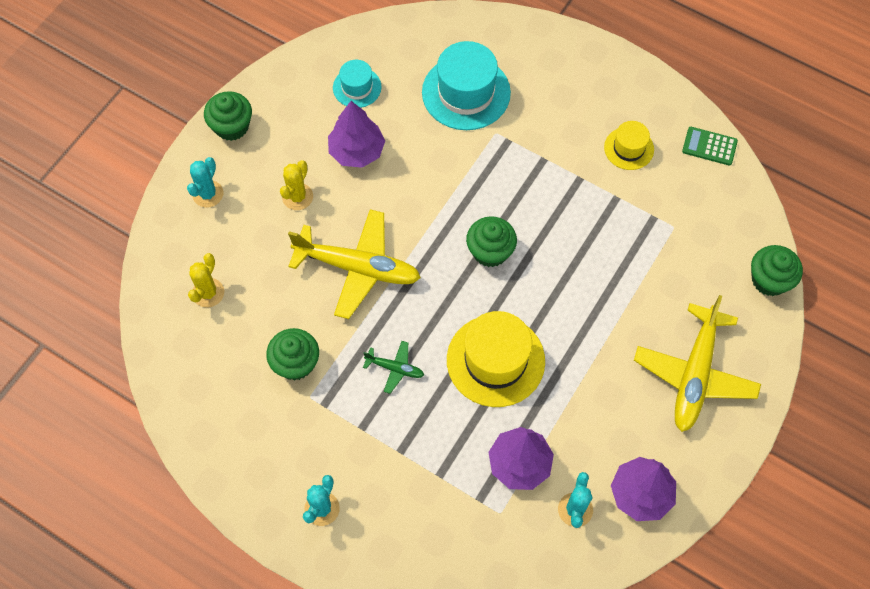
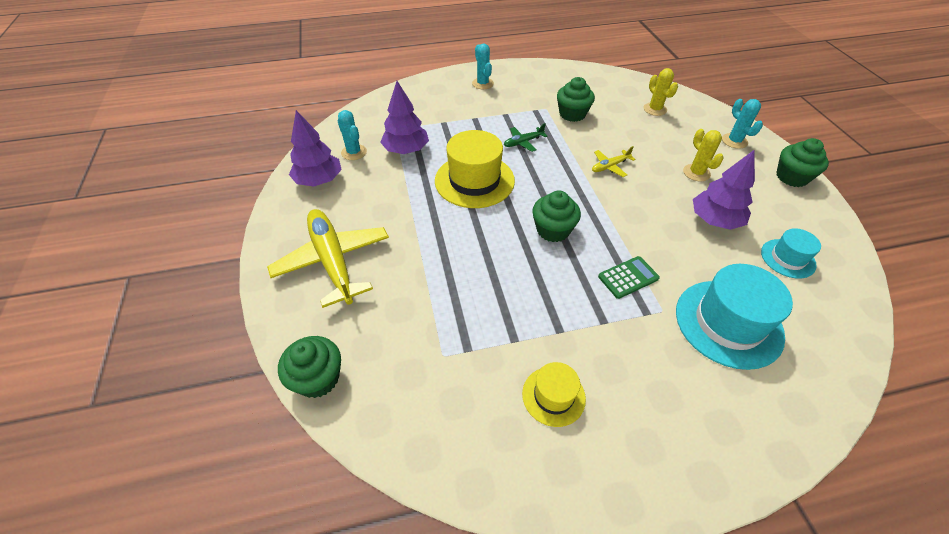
camera: 135 degrees right, 15 degrees down
(357, 268) = (610, 166): yellow plane -> yellow plane, size x0.45
(709, 146) = (484, 474): green calculator -> green calculator (628, 277)

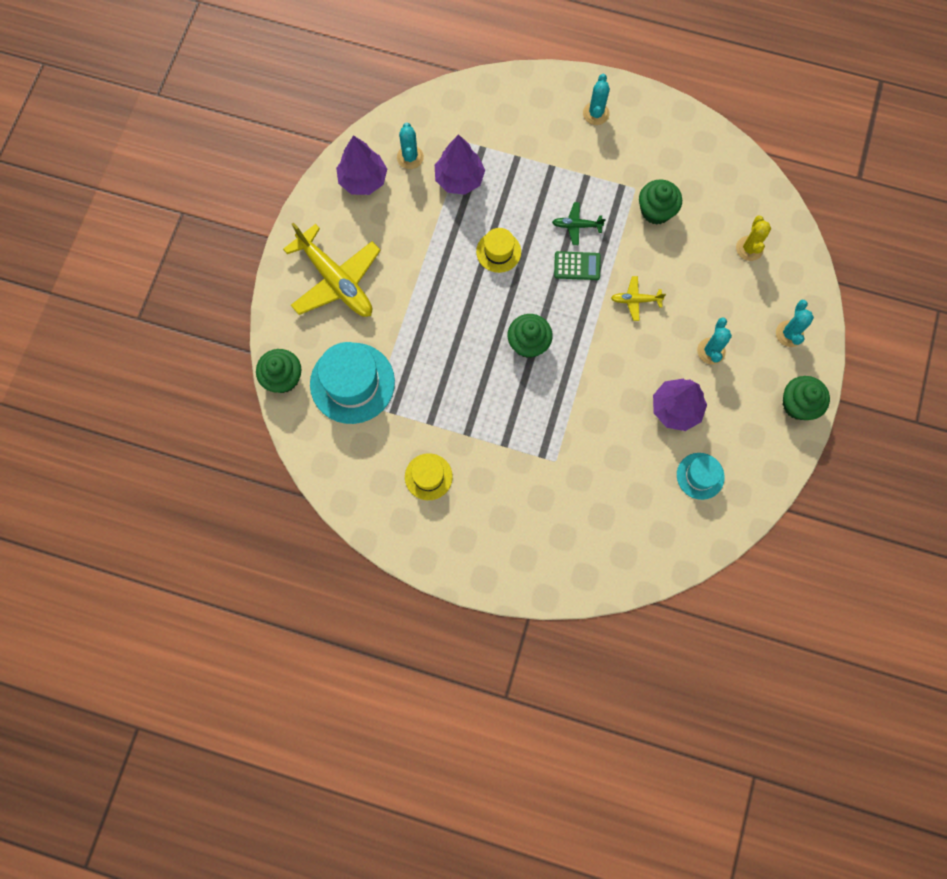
camera: 30 degrees right, 25 degrees up
(333, 261) = (336, 280): yellow plane -> yellow plane turned 135 degrees clockwise
(474, 180) = (498, 252): yellow hat -> yellow hat, size x0.55
(628, 277) = (553, 420): green calculator -> green calculator (577, 266)
(696, 173) = (711, 351): yellow cactus -> turquoise cactus
(728, 323) = (595, 497): turquoise hat -> turquoise hat (352, 383)

